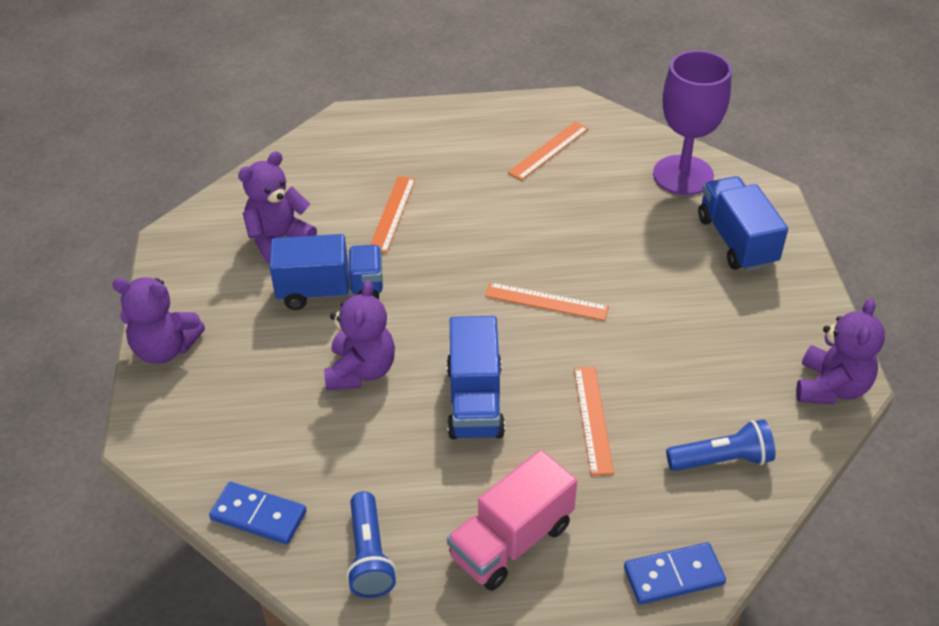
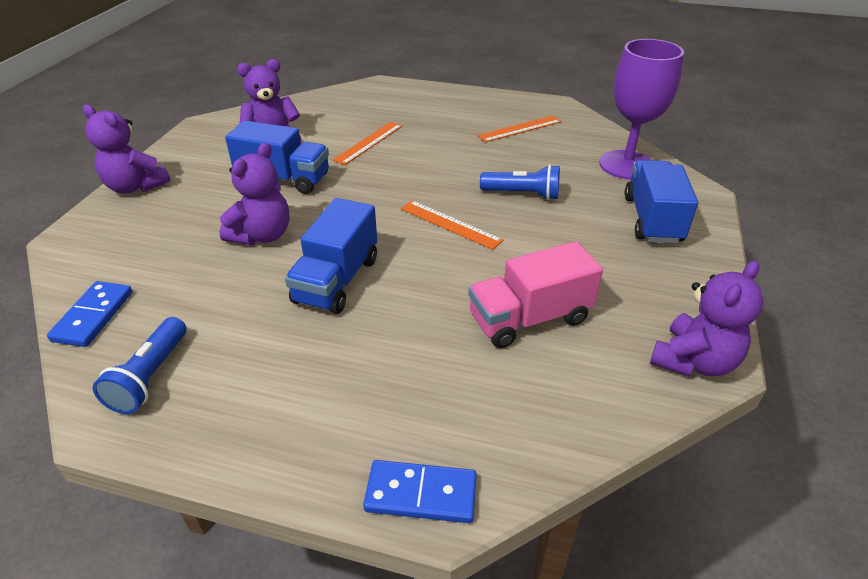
camera: 20 degrees right, 5 degrees down
(258, 515) = (93, 316): blue domino -> blue domino turned 60 degrees clockwise
(511, 541) = (283, 404): pink truck -> pink truck (529, 318)
(592, 419) = (431, 323): orange ruler -> none
(722, 460) = (539, 395): blue flashlight -> blue flashlight (522, 194)

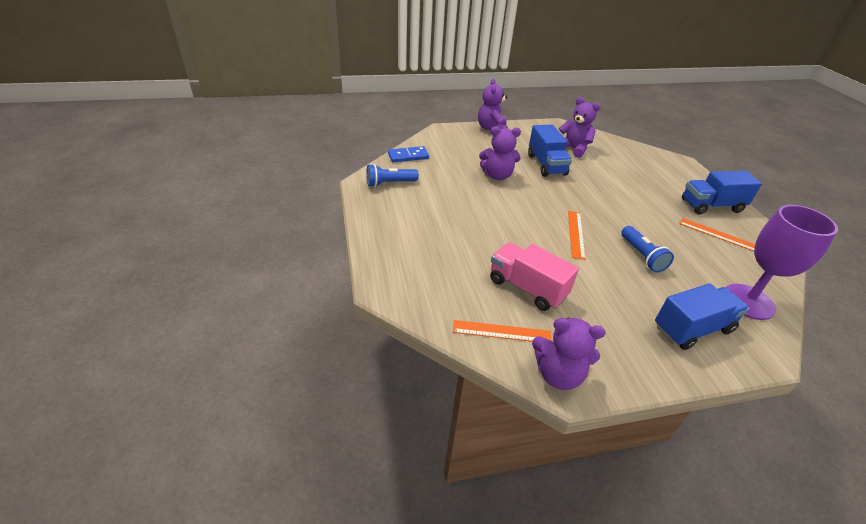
camera: 60 degrees right, 0 degrees up
(337, 280) = (489, 210): blue truck -> blue truck (711, 206)
(369, 142) = (615, 179): orange ruler -> orange ruler (501, 332)
(421, 494) = (384, 280): blue domino -> none

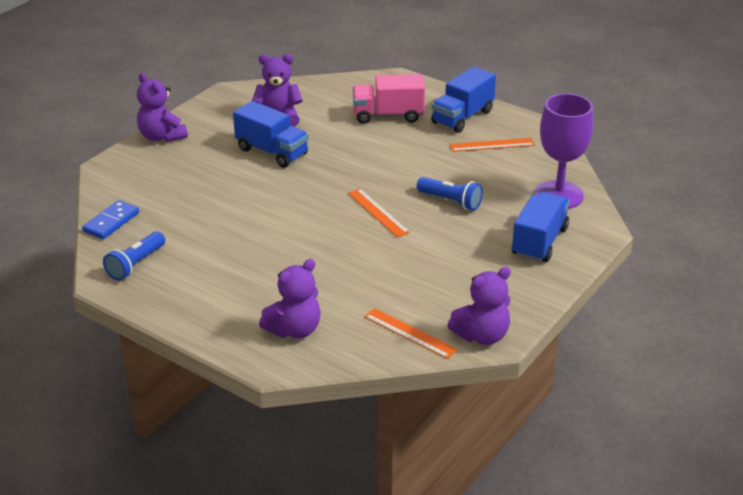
camera: 40 degrees left, 5 degrees down
(497, 176) = (237, 192): purple teddy bear -> purple teddy bear (294, 330)
(501, 332) = (410, 333): orange ruler -> orange ruler turned 75 degrees clockwise
(527, 288) = (390, 286): pink truck -> pink truck (388, 115)

